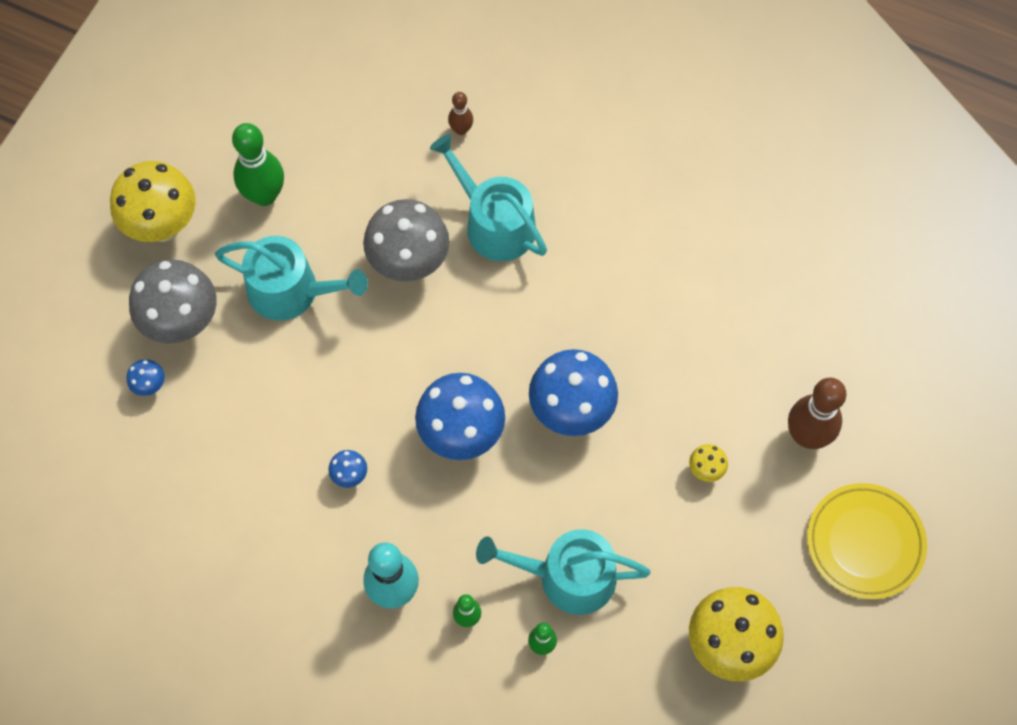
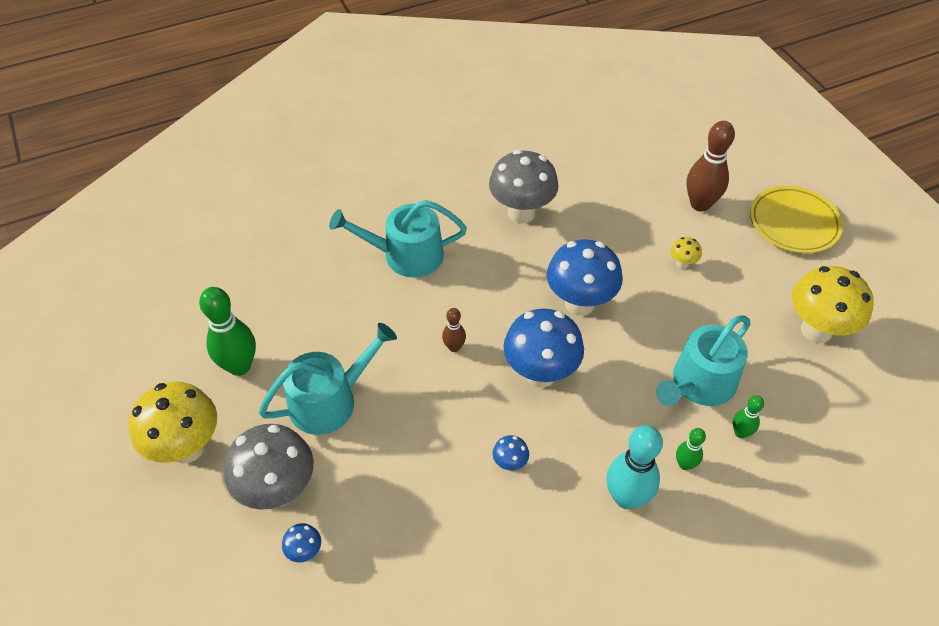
camera: 50 degrees left, 15 degrees down
(409, 264) = (385, 318): grey mushroom -> grey mushroom (521, 213)
(461, 129) = (322, 228): brown bowling pin -> brown bowling pin (454, 347)

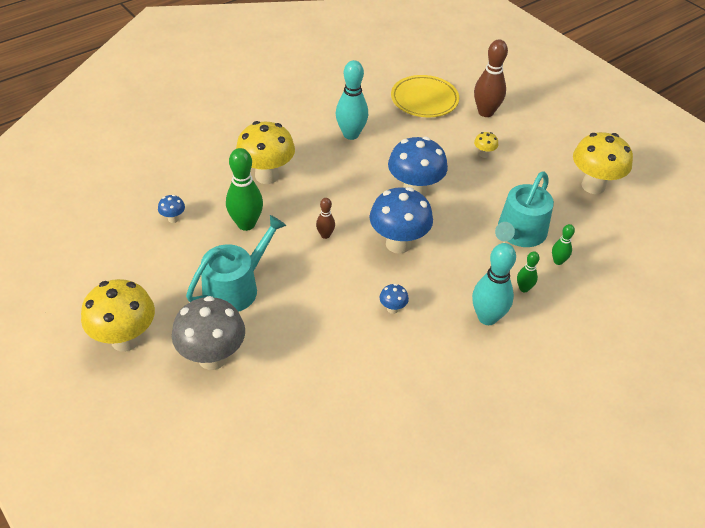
camera: 15 degrees left, 5 degrees down
(239, 366) = (152, 274): green bowling pin -> green bowling pin (246, 224)
(305, 552) = (248, 397): blue mushroom -> blue mushroom (173, 219)
(405, 255) = (267, 176): turquoise watering can -> yellow mushroom
(521, 213) = (351, 134): grey mushroom -> turquoise bowling pin
(793, 223) = (557, 117): yellow plate -> yellow plate (424, 100)

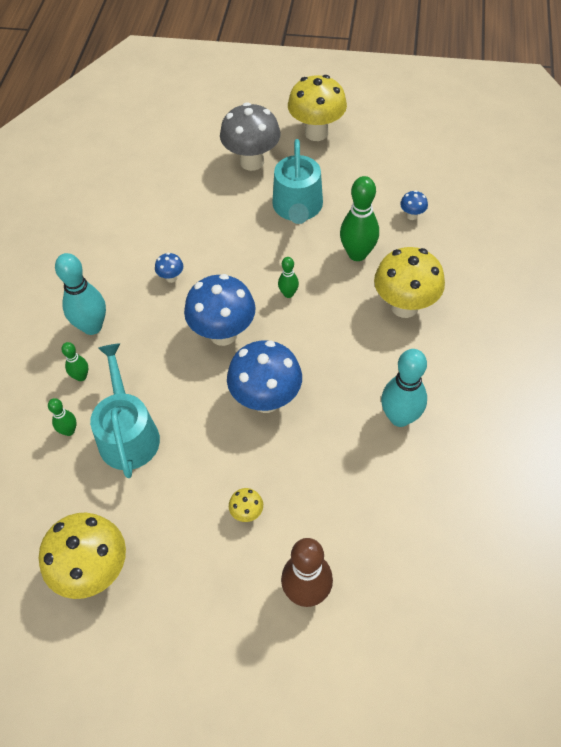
camera: 140 degrees right, 10 degrees up
(325, 235) = (288, 294): brown bowling pin -> green bowling pin
(424, 100) = (392, 545): yellow plate -> none

